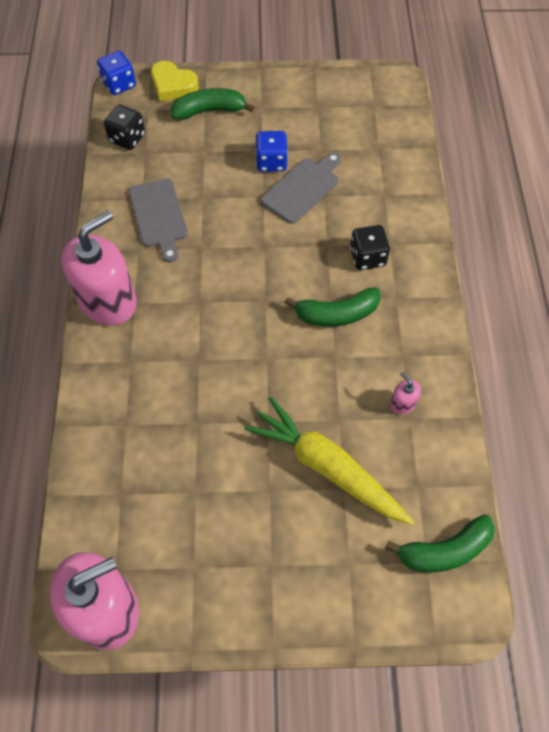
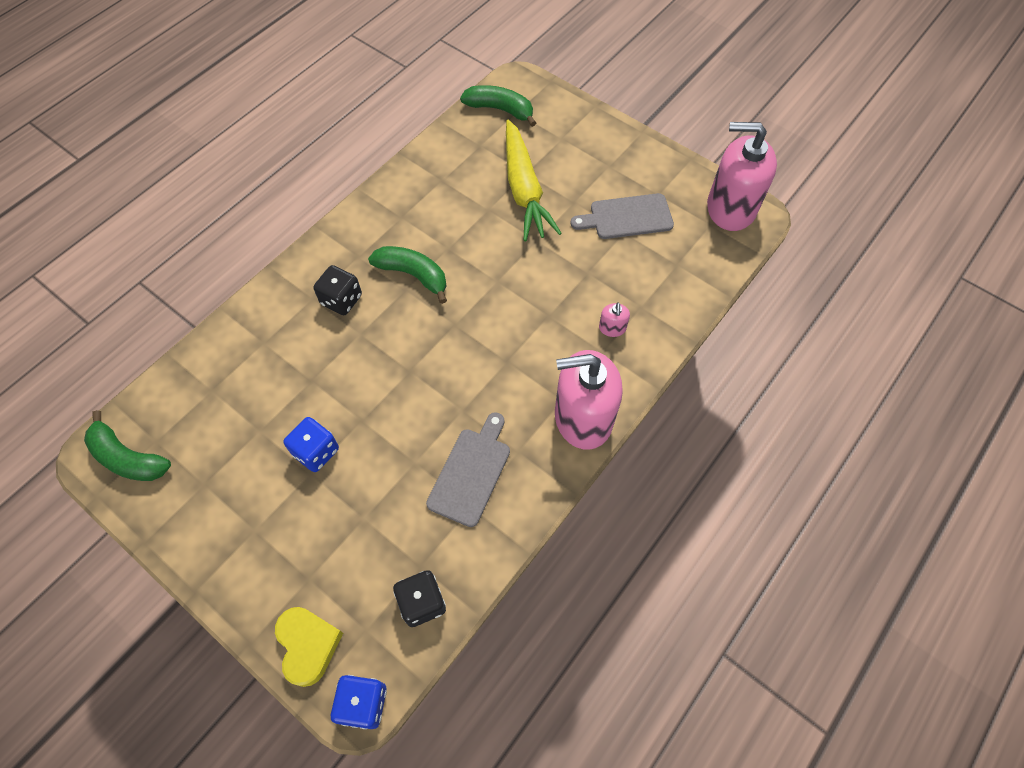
camera: 140 degrees left, 0 degrees up
(209, 110) = (306, 570): green banana -> green banana (128, 458)
(302, 188) = (320, 401): grey cutting board -> grey cutting board (627, 217)
(402, 403) = (436, 190): pink soap dispenser -> pink soap dispenser (612, 328)

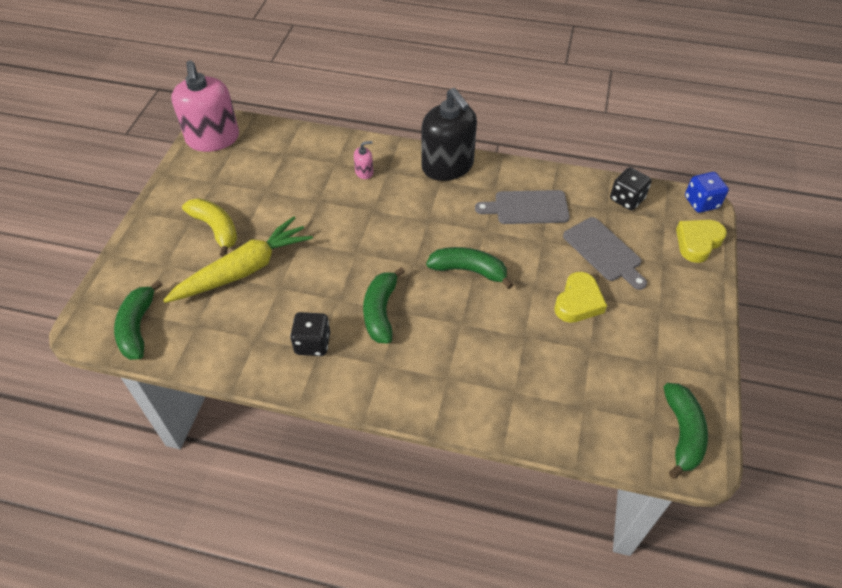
camera: 115 degrees left, 10 degrees down
(316, 452) = (578, 302): blue dice -> yellow heart
(341, 300) = (436, 353): black dice -> black dice (312, 343)
(417, 369) = (469, 270): none -> green banana
(583, 418) = (447, 166): pink soap dispenser -> black soap dispenser
(589, 181) = (216, 229): none -> yellow banana
(627, 217) = (248, 193): grey cutting board -> grey cutting board (604, 252)

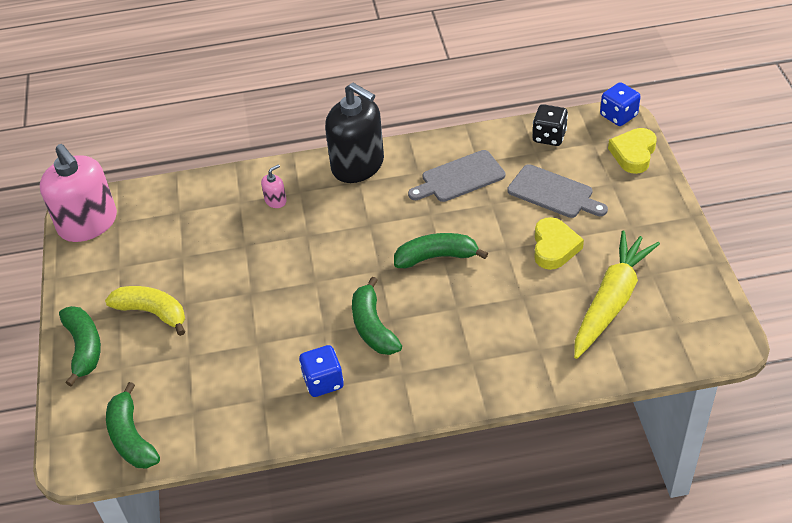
camera: 20 degrees left, 5 degrees down
(244, 270) = (208, 341): yellow carrot -> yellow carrot (611, 301)
(312, 343) = (323, 381): black dice -> blue dice
(682, 433) = (702, 324): green banana -> green banana (84, 348)

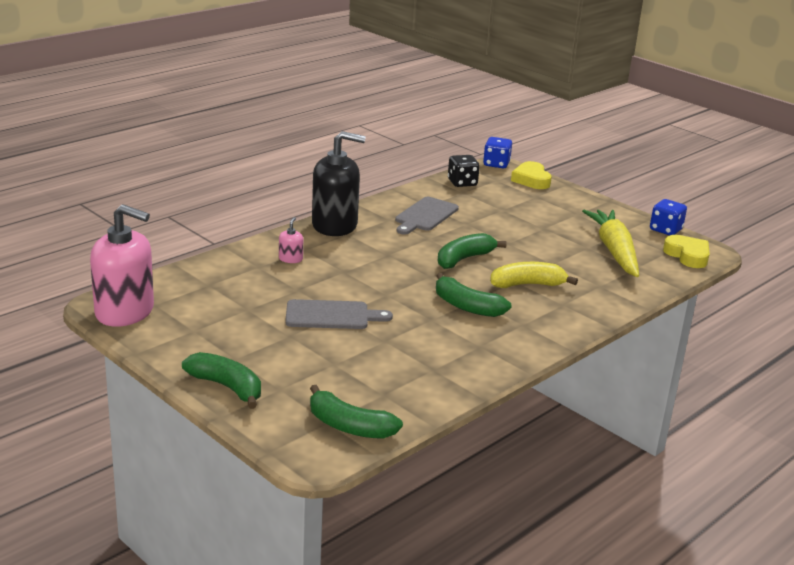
camera: 40 degrees left, 20 degrees down
(152, 312) = (265, 348): yellow banana -> yellow banana (527, 284)
(323, 381) = (469, 346): blue dice -> blue dice (665, 230)
(553, 193) = (503, 209): grey cutting board -> grey cutting board (331, 315)
(554, 247) = (541, 235): yellow heart -> yellow heart (687, 256)

